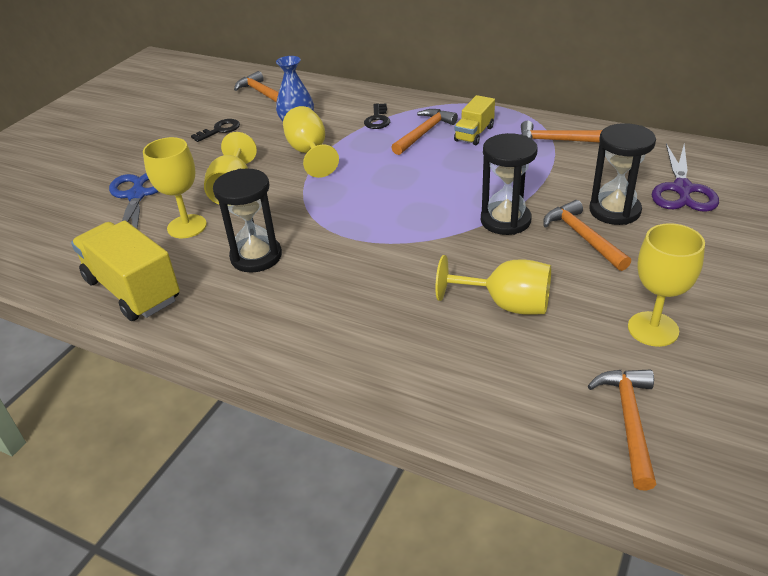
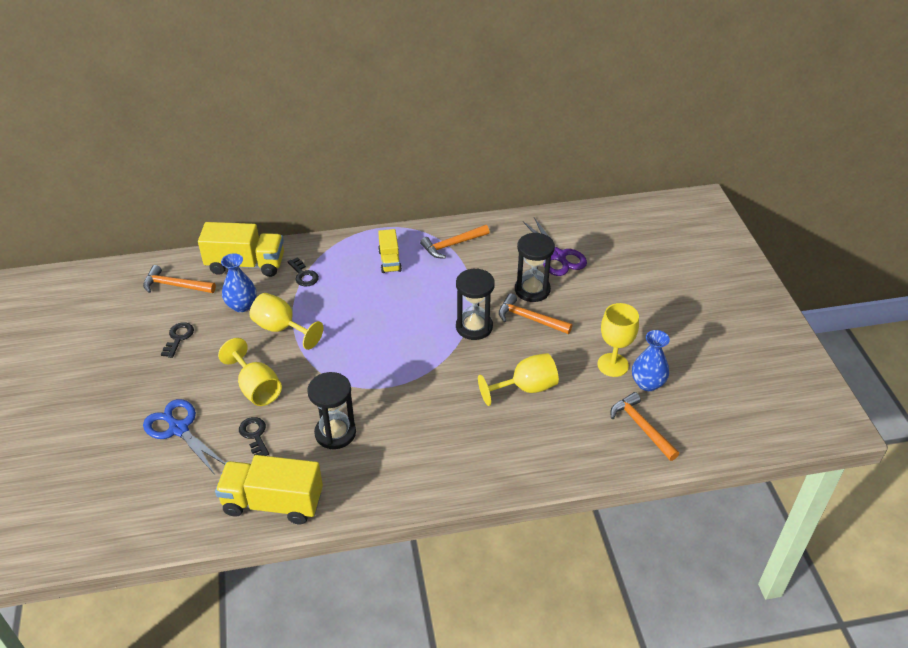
camera: 40 degrees left, 5 degrees up
(187, 226) = (254, 435): yellow goblet -> black key
(336, 96) = (246, 264): none -> yellow truck
(424, 133) = (352, 274): orange hammer -> none
(688, 373) = (647, 383): none -> blue vase

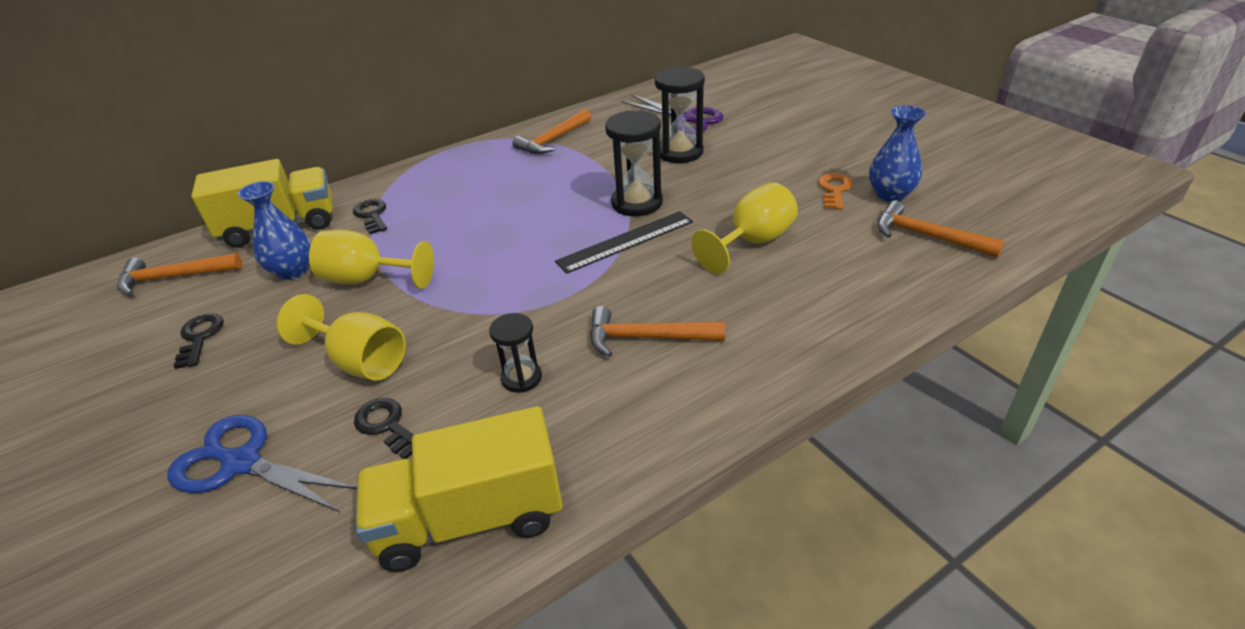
camera: 20 degrees left, 5 degrees down
(304, 275) = (372, 215): black key -> black key turned 150 degrees counterclockwise
(335, 433) = (521, 378): black hourglass -> black hourglass, size x0.59
(390, 261) = (483, 172): yellow truck -> none
(447, 357) = (625, 241): none -> black ruler
(529, 318) = (698, 177): orange hammer -> orange hammer (646, 337)
(613, 365) = (834, 190): yellow goblet -> orange key

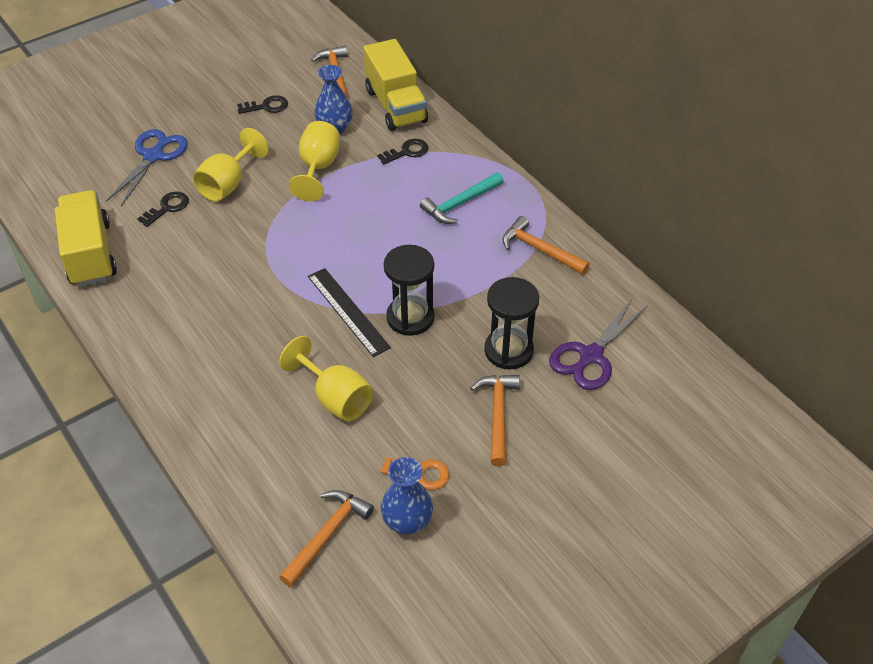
camera: 85 degrees right, 10 degrees up
(474, 180) = (460, 203): none -> turquoise hammer
(521, 378) = (195, 263): black hourglass -> none
(646, 337) = (222, 326): orange hammer -> orange hammer (498, 415)

